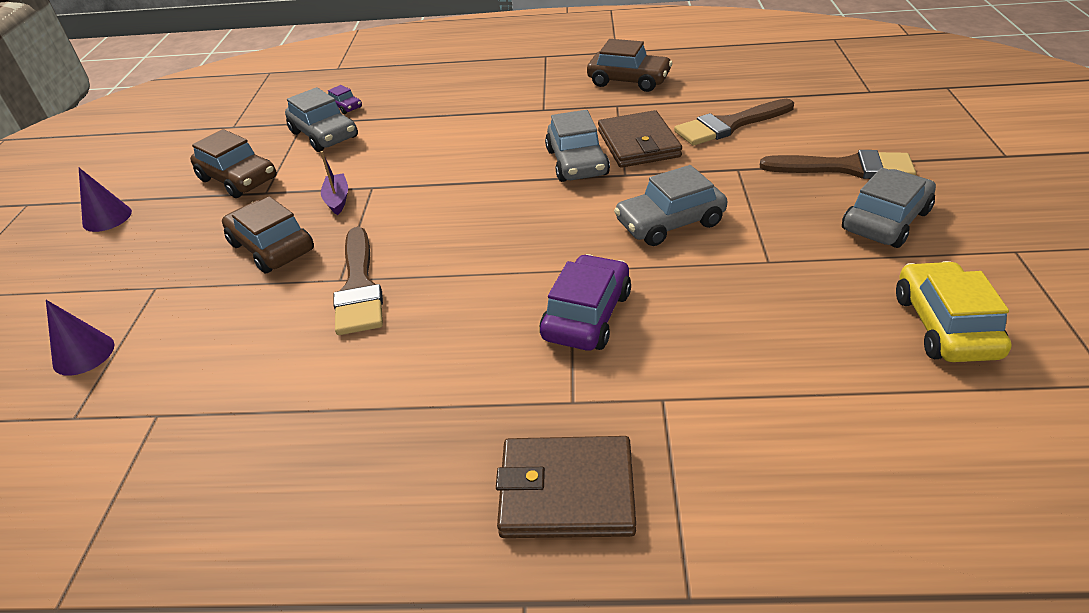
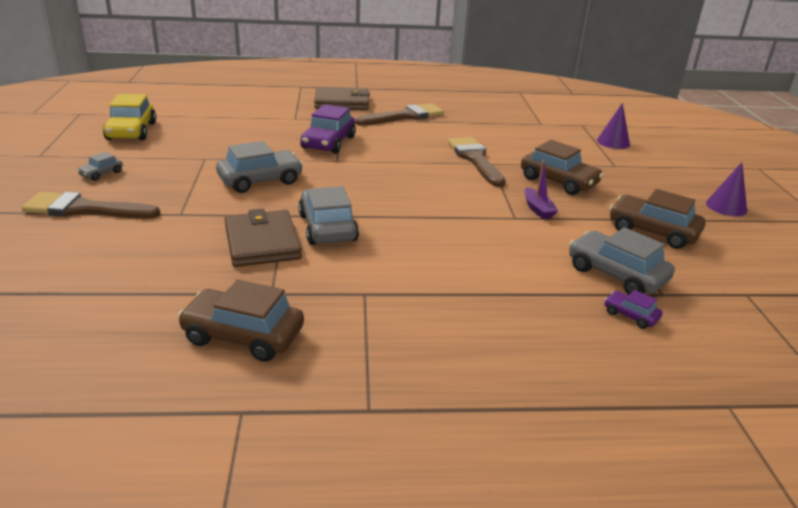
camera: 170 degrees right, 10 degrees down
(729, 125) = (155, 257): brown brush -> brown brush (404, 116)
(886, 221) = (101, 173): grey car -> grey car, size x0.50

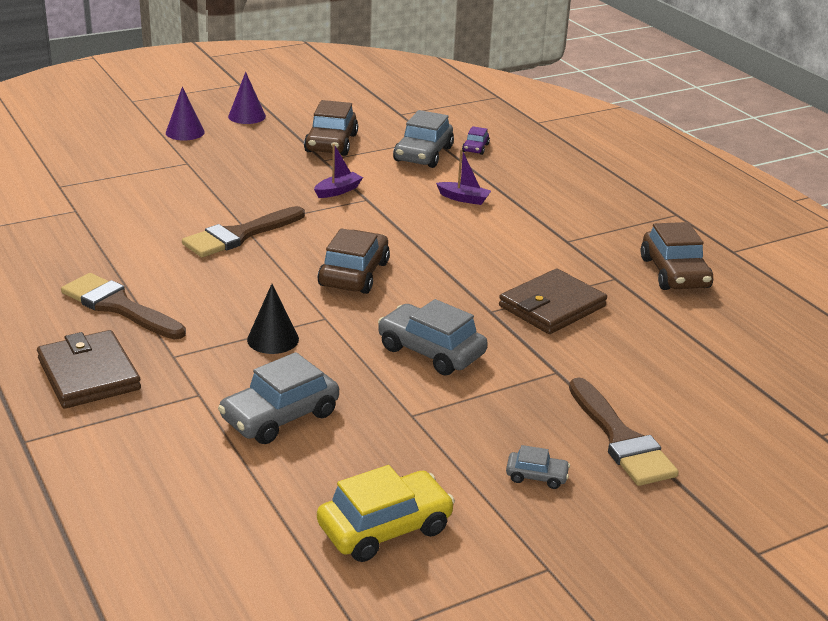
camera: 115 degrees left, 0 degrees up
(327, 227) = (488, 282): grey car -> grey car (280, 416)
(328, 143) = (273, 339): purple car -> black cone
(493, 265) = (464, 199): none -> purple boat
(558, 181) = (260, 187): brown car -> brown car (354, 274)
(613, 142) = (111, 166): purple cone -> purple cone (185, 132)

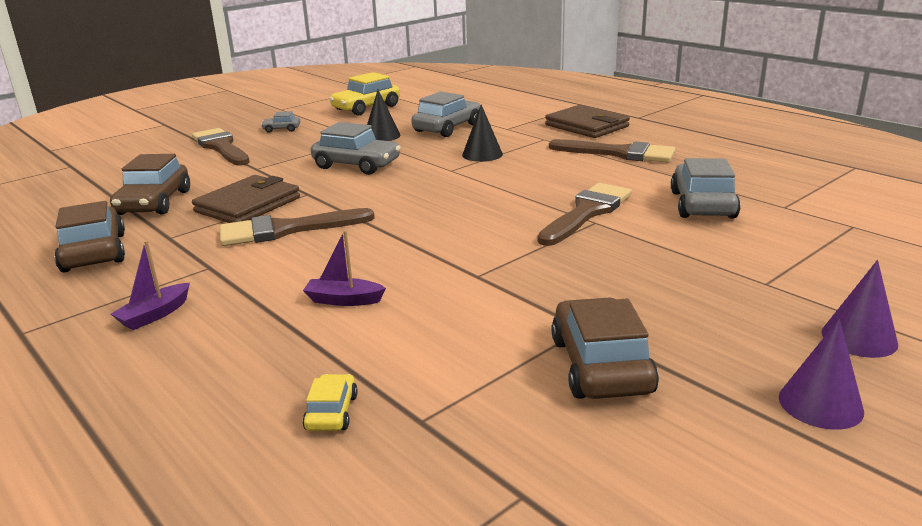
camera: 170 degrees right, 5 degrees down
(338, 191) = (522, 280): purple boat -> purple boat (155, 315)
(354, 274) = (445, 200): brown car -> brown car (154, 202)
(383, 415) = (381, 136): none -> black cone
(423, 154) = (427, 374): grey car -> grey car (702, 204)
(475, 148) = (332, 412): purple car -> yellow car
(509, 266) = (286, 230): none -> brown brush

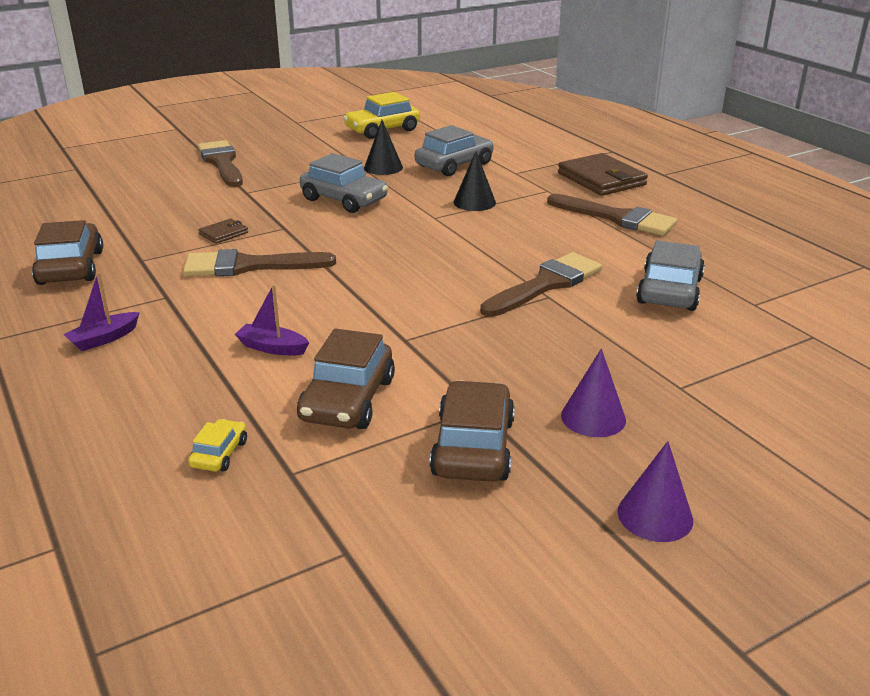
camera: 10 degrees right, 5 degrees up
(154, 202) = (139, 220): brown car -> brown car (347, 400)
(248, 205) = (223, 233): brown wallet -> brown wallet, size x0.47
(282, 129) = (287, 147): grey car -> none
(859, 338) = (736, 457): purple cone -> purple cone (593, 417)

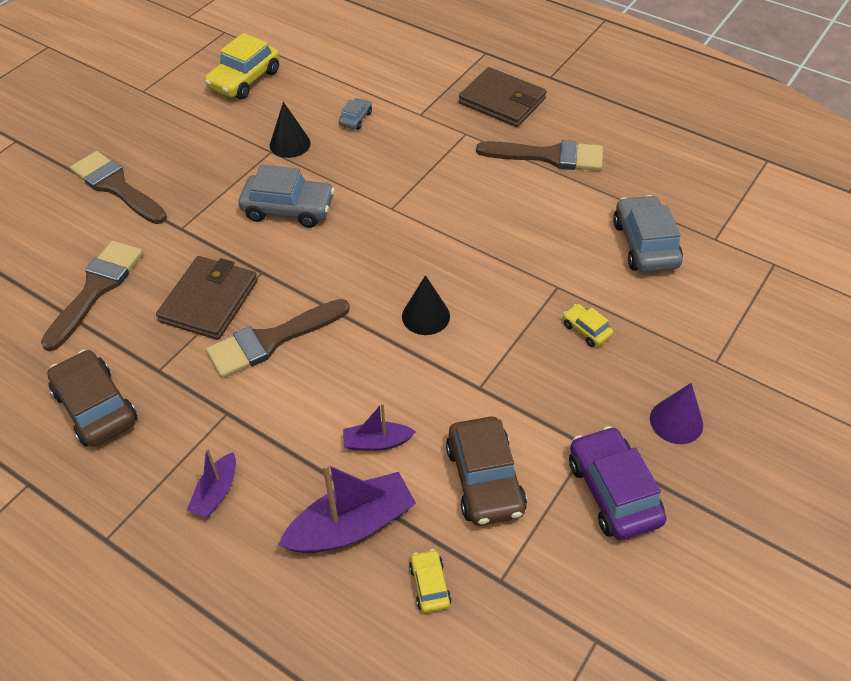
camera: 25 degrees left, 20 degrees up
(192, 392) = (352, 525): none -> purple boat
(223, 233) = (209, 301): brown wallet -> brown wallet, size x2.11
(454, 165) = (356, 119): grey car -> grey car, size x0.50
(473, 447) = (613, 491): brown car -> purple car
(474, 202) = (412, 173): black cone -> black cone (425, 316)
(546, 284) = (546, 271): brown brush -> brown brush (96, 289)
(552, 330) = (586, 330): none -> yellow car
(655, 515) = (773, 506): purple cone -> none

